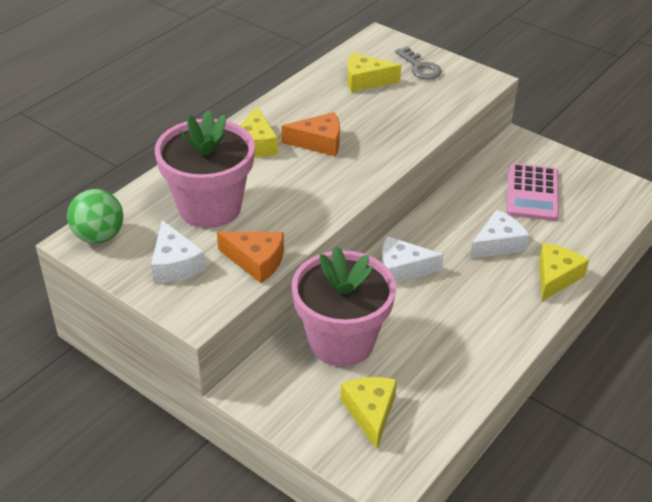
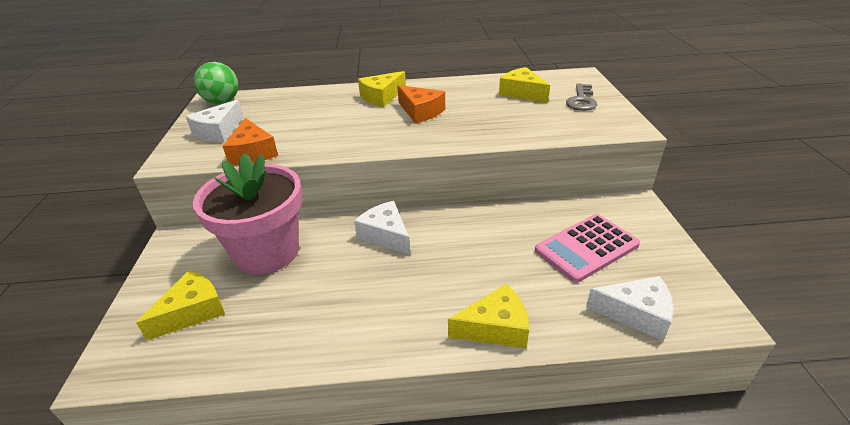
camera: 50 degrees right, 5 degrees down
(210, 207) = (293, 114): pink flower pot -> none
(498, 244) = (488, 266): white cheese -> white cheese (636, 313)

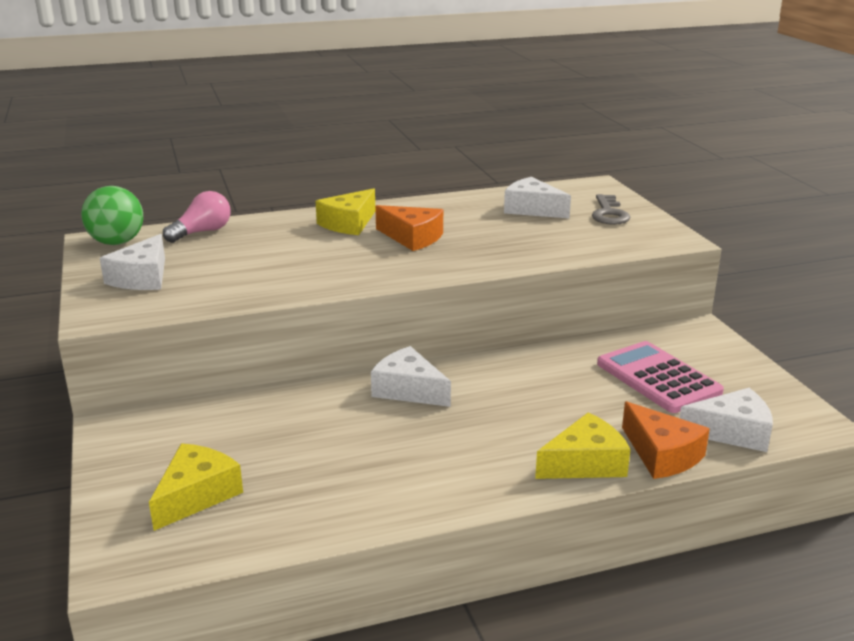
camera: 15 degrees left, 10 degrees down
(252, 152) = (212, 298): orange cheese -> orange cheese (661, 454)
(267, 252) = (258, 424): pink flower pot -> none
(280, 97) = (202, 232): none -> pink light bulb
(522, 93) = (532, 209): yellow cheese -> white cheese
(586, 248) = (658, 378): pink calculator -> pink calculator turned 105 degrees clockwise

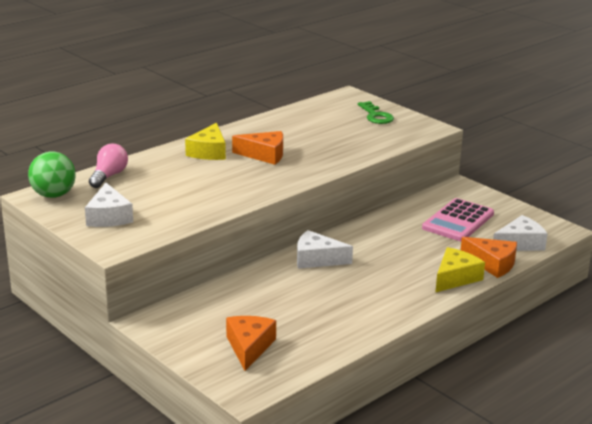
camera: 25 degrees left, 0 degrees up
(196, 495) = (249, 347): yellow cheese -> orange cheese
(532, 209) = (323, 120): white cheese -> none
(609, 213) = (376, 116): grey key -> green key
(658, 378) = (458, 221): pink calculator -> pink calculator turned 90 degrees counterclockwise

